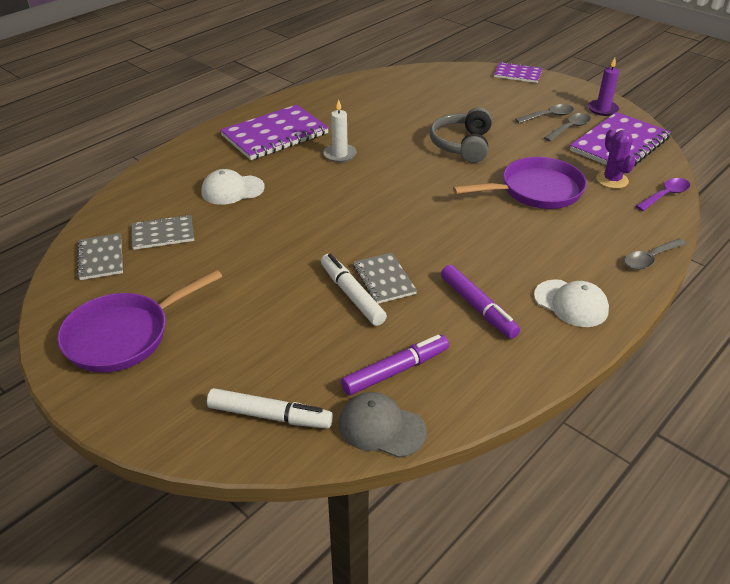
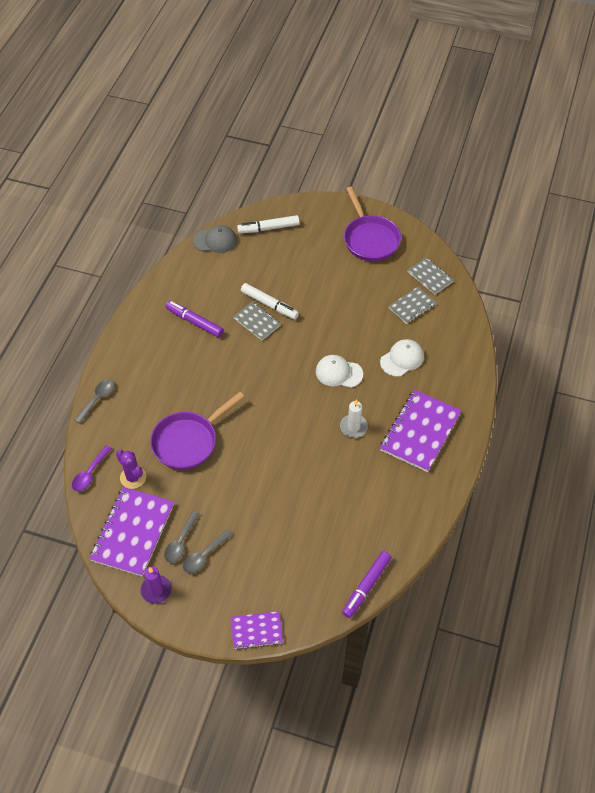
camera: 155 degrees right, 15 degrees up
(123, 335) = (370, 239): purple pan -> purple pan turned 135 degrees clockwise
(395, 371) = (222, 269): purple marker -> purple marker (366, 586)
(462, 145) = (264, 478): grey headphones -> none
(571, 303) = (142, 344): white cap -> white cap (338, 373)

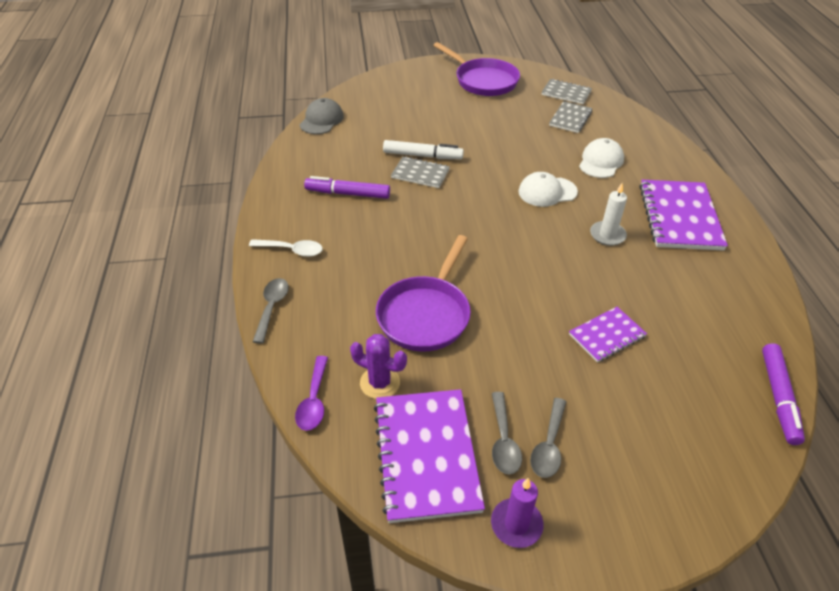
camera: 25 degrees left, 10 degrees down
(132, 358) = (292, 250): none -> white spoon
(215, 241) = (321, 120): grey cap -> grey cap turned 45 degrees counterclockwise
(256, 631) = (699, 518): purple notebook -> purple notebook (607, 335)
(268, 228) = (373, 97): white marker -> none

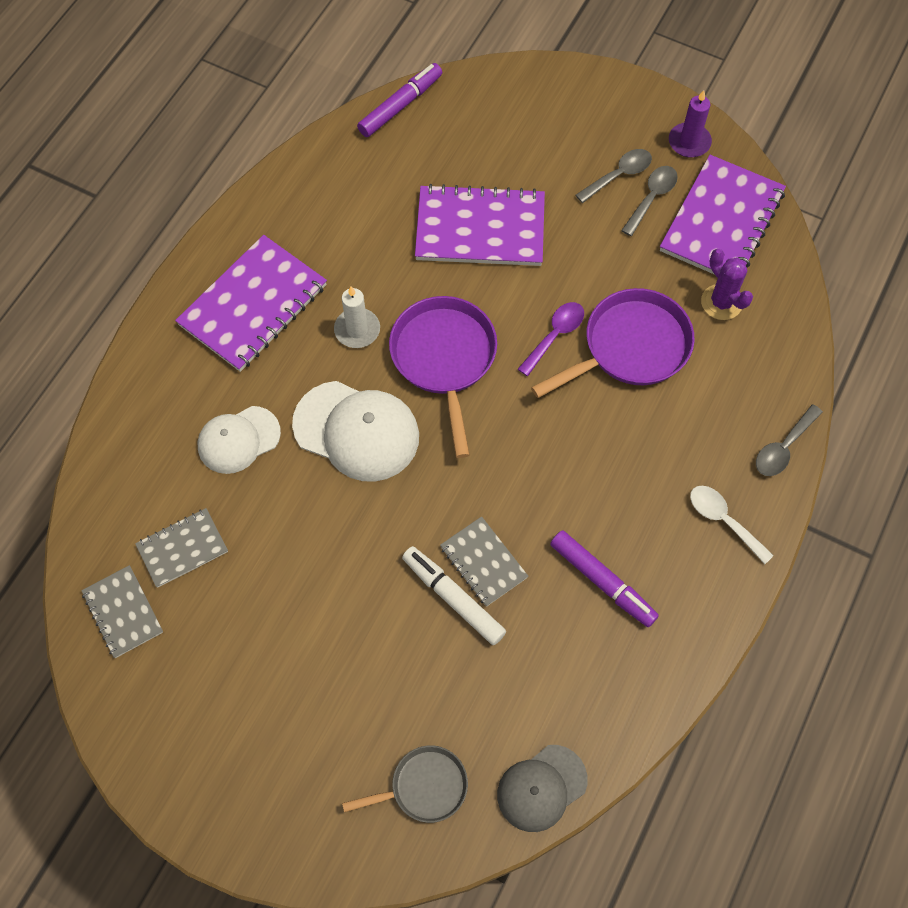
camera: 145 degrees left, 20 degrees up
(314, 400) = (790, 319): purple spoon -> purple spoon (555, 335)
(376, 101) = (424, 787): none -> grey pan
(483, 81) = (211, 733): purple pan -> purple pan (444, 359)
(547, 192) = (356, 431): white cap -> white cap, size x1.53
(607, 335) = (480, 229): purple notebook -> purple notebook, size x1.81

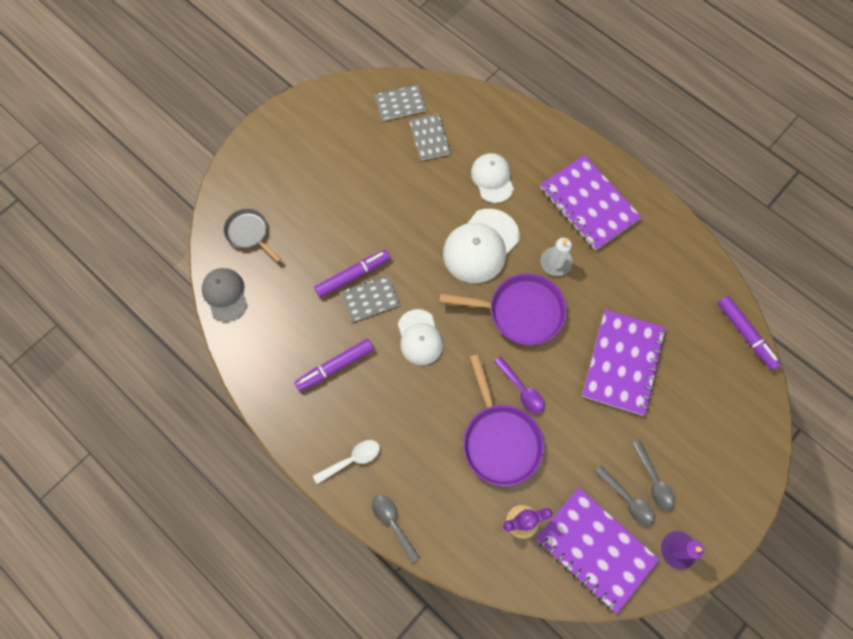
camera: 105 degrees right, 5 degrees up
(424, 787) = (249, 233): grey pan -> grey pan turned 135 degrees clockwise
(453, 598) = (353, 275): white marker -> purple marker
(522, 479) = (419, 337): none -> white cap

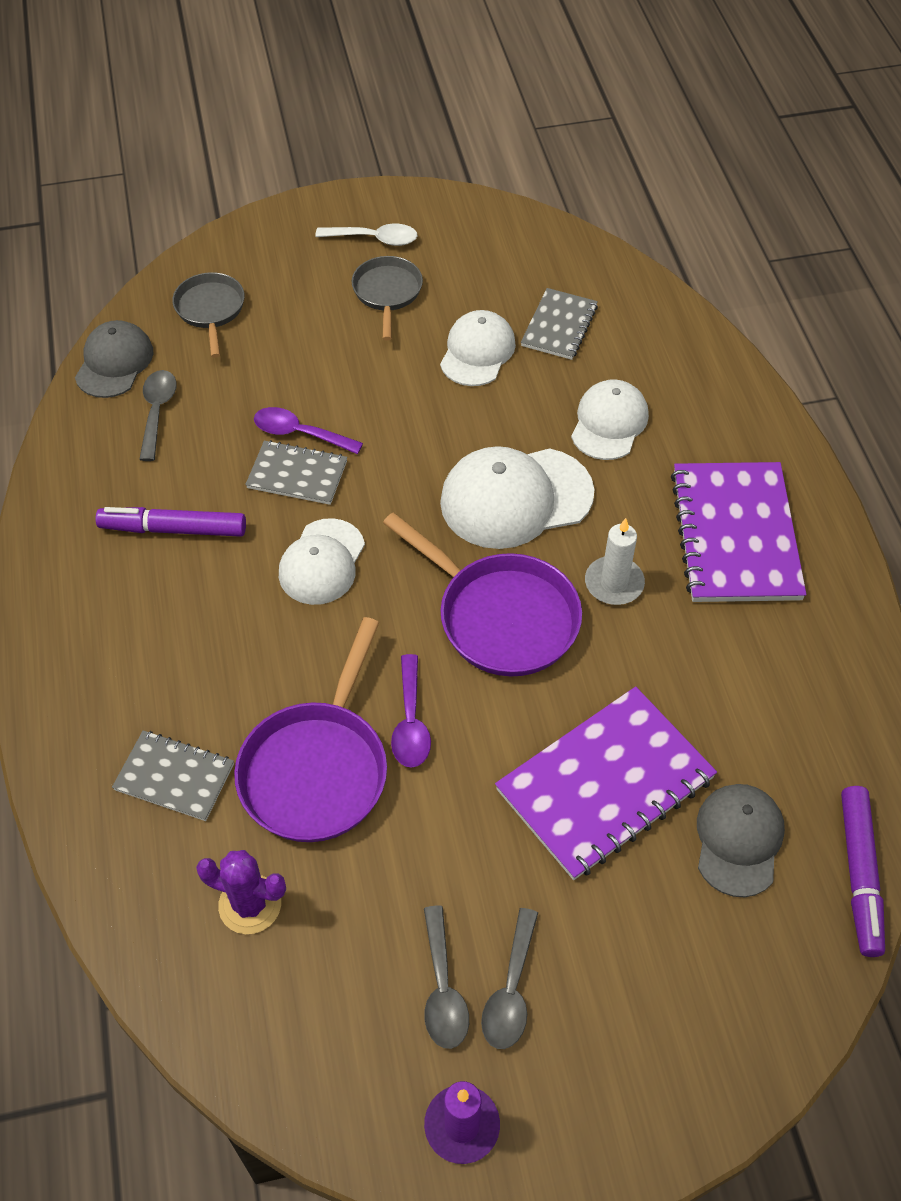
camera: 35 degrees right, 15 degrees down
(331, 169) = (387, 293): none -> grey pan
(352, 460) = (87, 658): white spoon -> white spoon (374, 239)
(353, 275) = (299, 433): purple marker -> purple spoon
(393, 523) = (65, 777): grey spoon -> grey spoon (157, 412)
(400, 103) = (553, 265): grey notebook -> grey notebook (174, 777)
(402, 176) = (477, 352): none -> white cap
(595, 549) = (327, 1025): purple notebook -> none
(691, 351) = (738, 840): none -> grey cap

